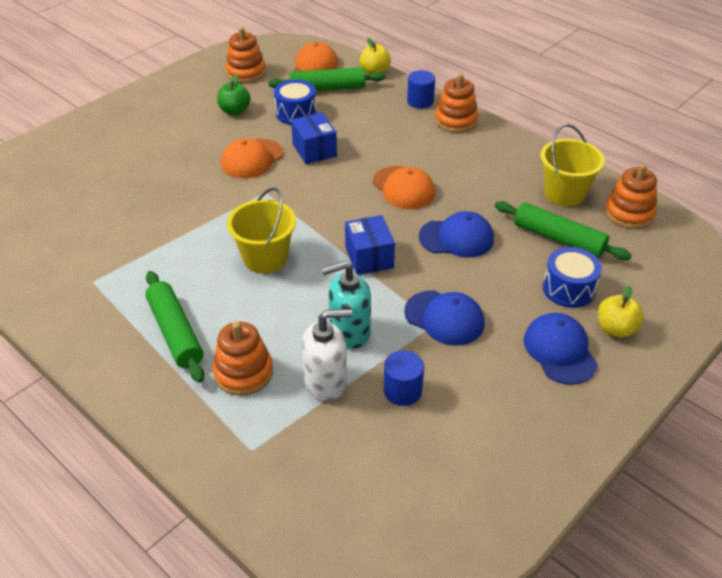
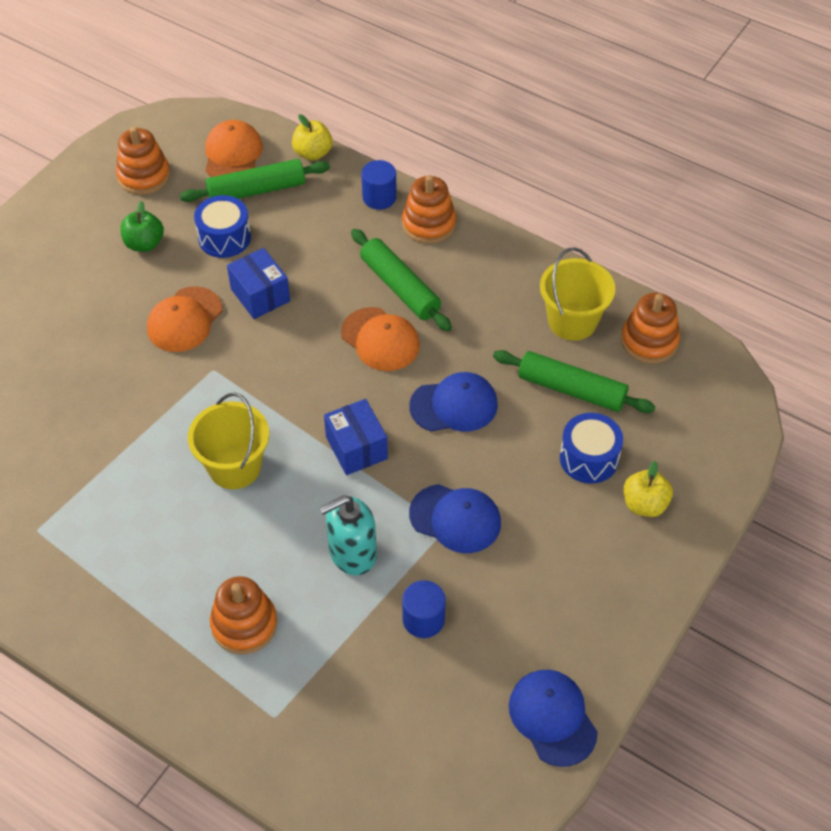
camera: 10 degrees left, 10 degrees up
(176, 332) = (154, 584): green rolling pin -> green rolling pin (400, 287)
(326, 382) = (338, 622): white soap dispenser -> none
(560, 351) = (586, 542): blue cap -> blue cap (552, 718)

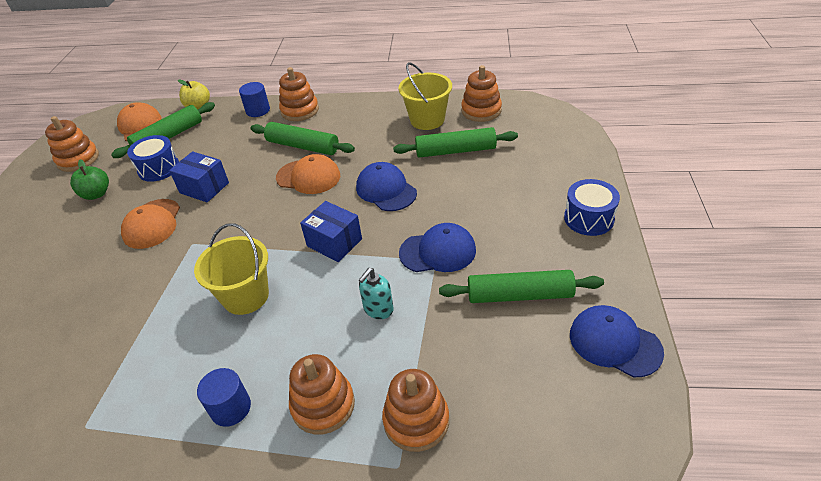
camera: 25 degrees left, 10 degrees down
(315, 685) = (416, 420): none -> orange stacking toy
(352, 553) = (378, 309): turquoise soap dispenser -> turquoise soap dispenser, size x0.66
(423, 619) = (465, 326): blue cylinder -> blue cylinder (231, 408)
(454, 405) = (386, 190): blue cap -> blue cap turned 90 degrees counterclockwise
(501, 616) = (519, 295): none -> green rolling pin
(589, 458) = (497, 179): blue drum -> blue drum (588, 218)
(644, 504) = (554, 187): yellow apple -> none

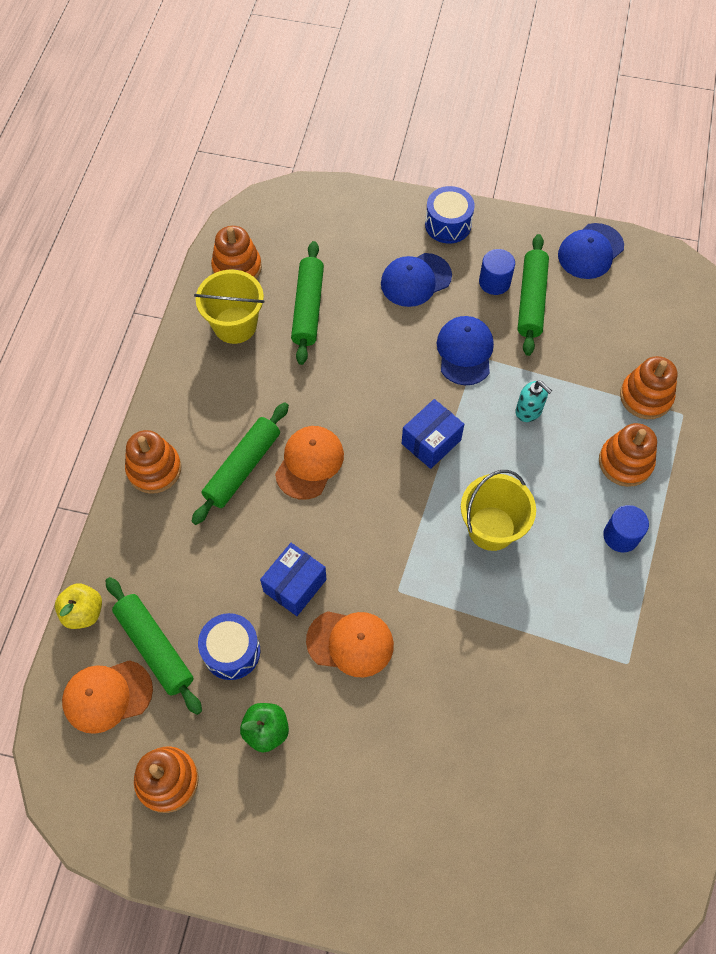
camera: 85 degrees left, 20 degrees up
(258, 110) = (131, 525): blue cylinder -> blue cylinder (494, 282)
(386, 190) = (358, 385): blue cap -> blue cap (415, 280)

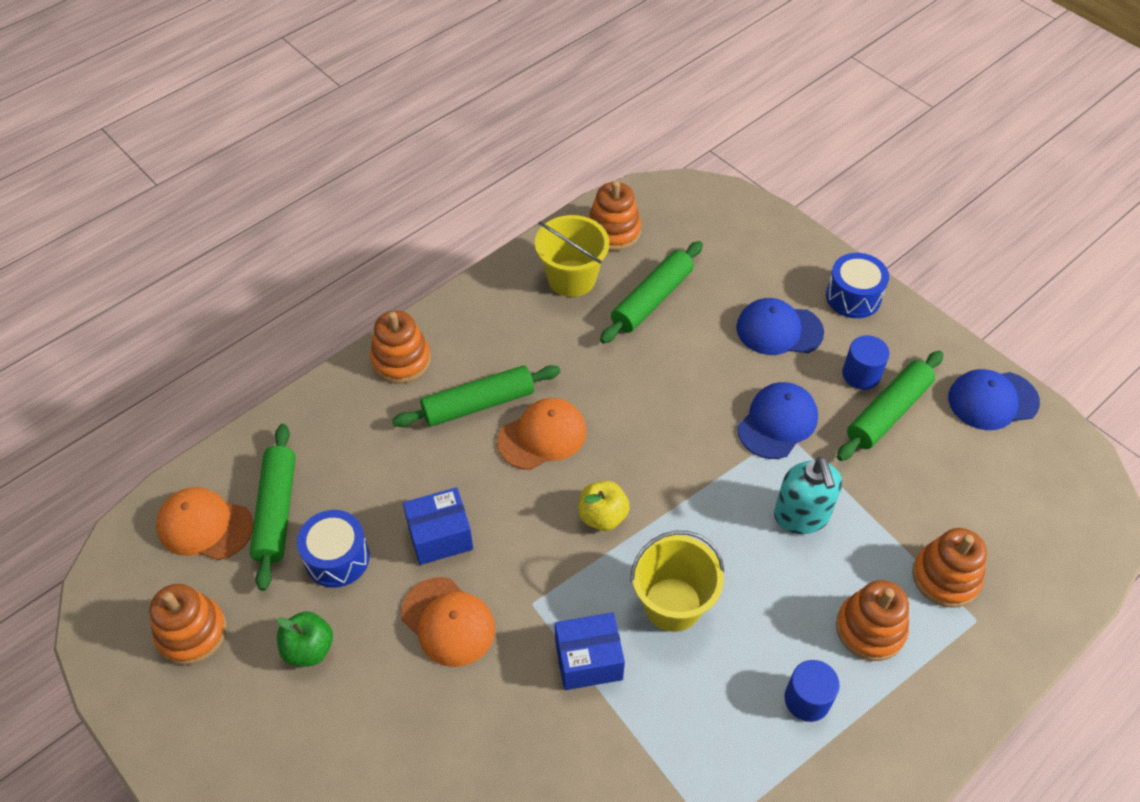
camera: 35 degrees right, 10 degrees down
(83, 612) = (245, 443): yellow apple -> yellow apple (602, 516)
(431, 442) = (675, 486): blue box -> blue box (588, 660)
(529, 411) = (801, 516): turquoise soap dispenser -> turquoise soap dispenser, size x1.52

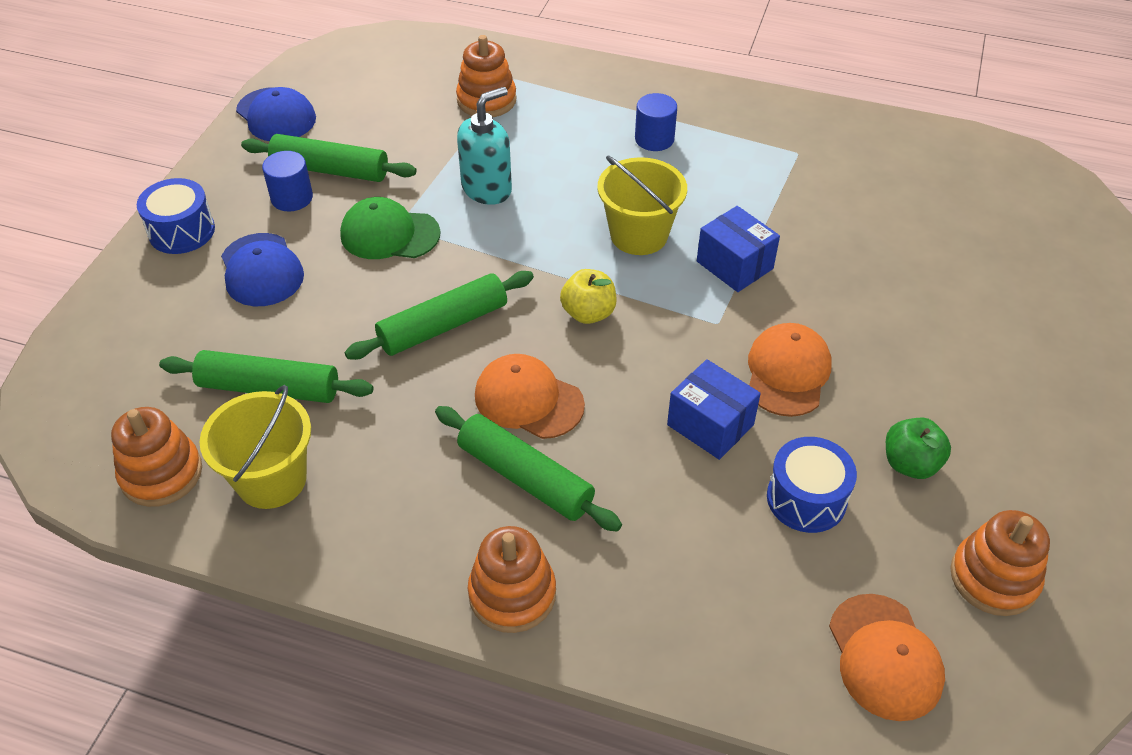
camera: 120 degrees left, 5 degrees down
(276, 511) = (806, 593): green rolling pin -> green rolling pin (443, 326)
(777, 422) = (389, 234): blue cap -> green cap
(870, 629) = (566, 125): orange stacking toy -> none

